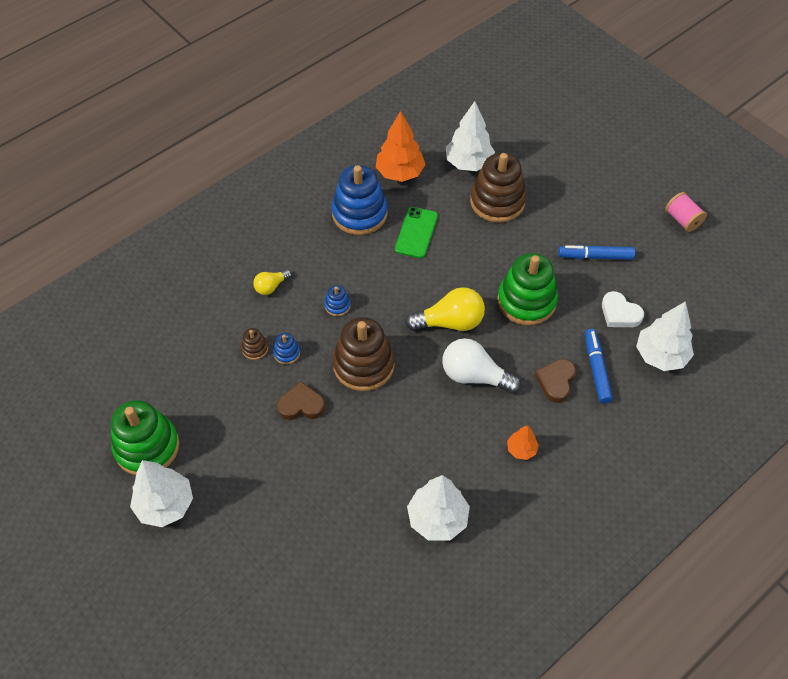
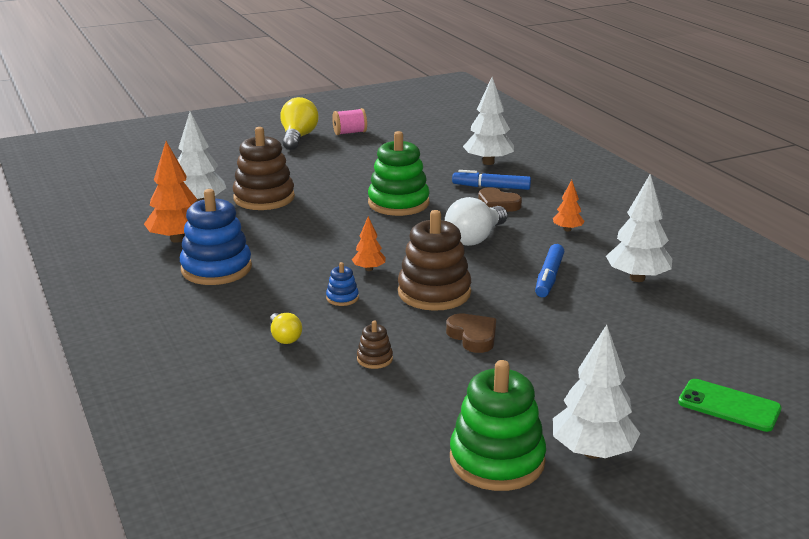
camera: 75 degrees left, 30 degrees down
(286, 353) = (393, 338): blue stacking toy -> none
(301, 405) = (473, 336): brown heart -> brown heart turned 135 degrees clockwise
(390, 311) = (369, 269): none -> orange tree
(416, 233) = (271, 241): green phone -> green phone (729, 406)
(450, 322) = (403, 241): yellow light bulb -> yellow light bulb (298, 138)
(595, 256) = (365, 169): blue marker -> blue marker (549, 277)
(619, 313) = (435, 169): white heart -> none

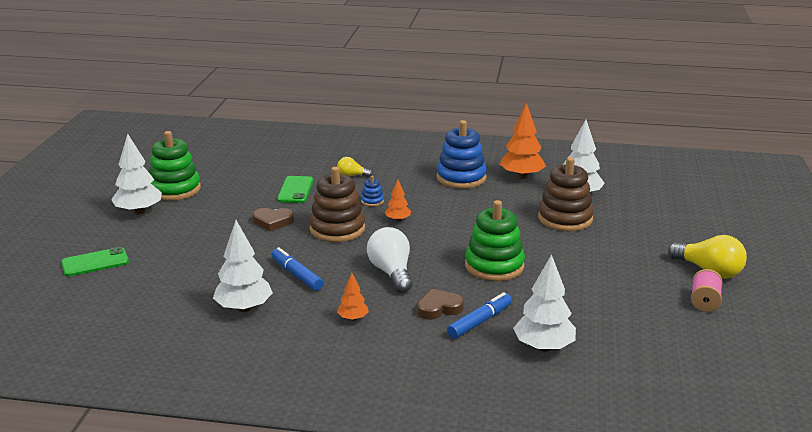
camera: 125 degrees right, 0 degrees up
(374, 359) = (295, 190): brown stacking toy -> green phone

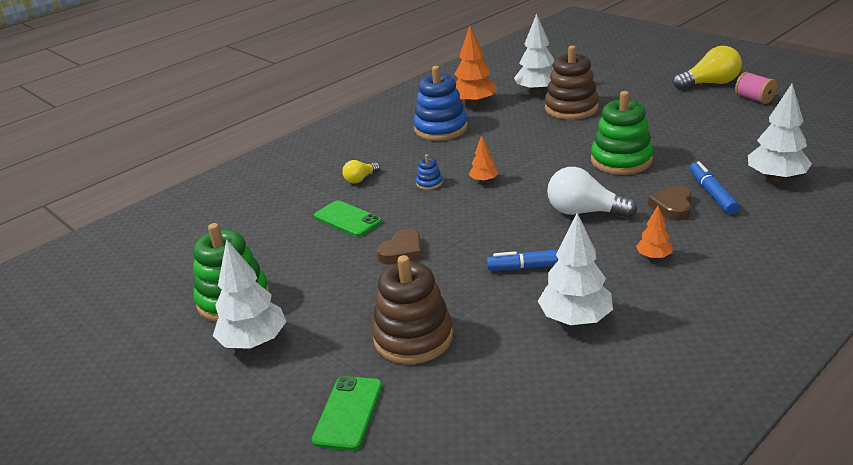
camera: 50 degrees left, 5 degrees up
(337, 229) = (464, 217): brown stacking toy -> brown stacking toy (413, 337)

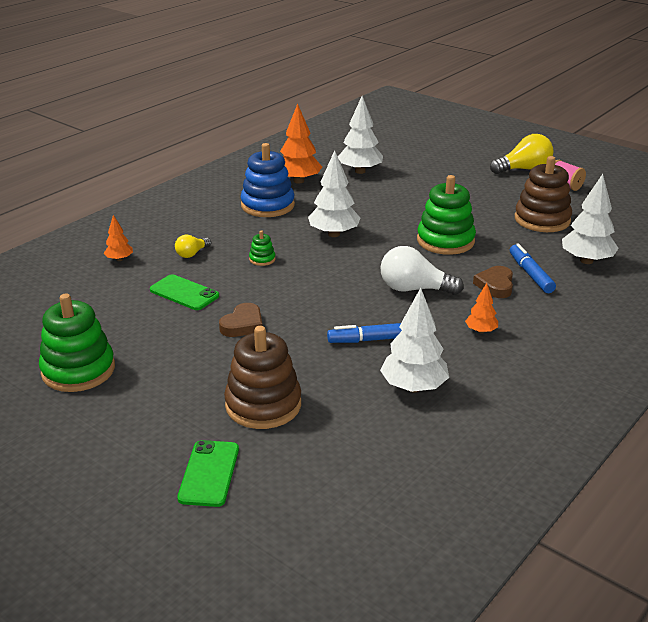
camera: 10 degrees left, 0 degrees up
(254, 342) = (106, 410): white tree -> white tree (334, 234)
(429, 183) = (262, 259): blue stacking toy -> green stacking toy
(484, 181) = (316, 258): orange tree -> orange tree (119, 259)
(571, 108) = (394, 189): brown stacking toy -> brown stacking toy (542, 220)

